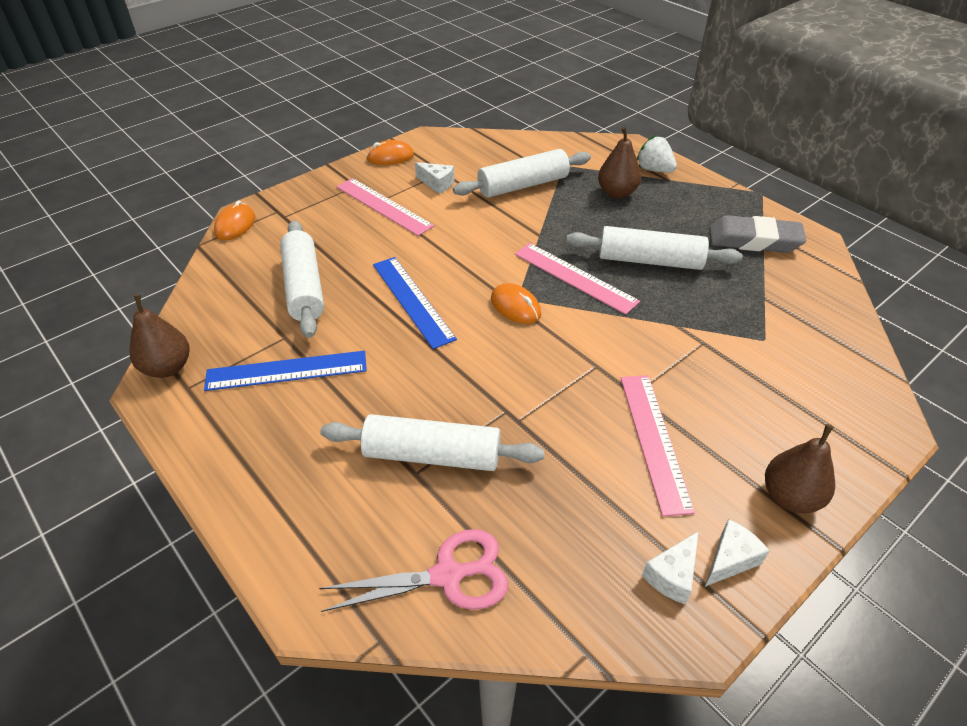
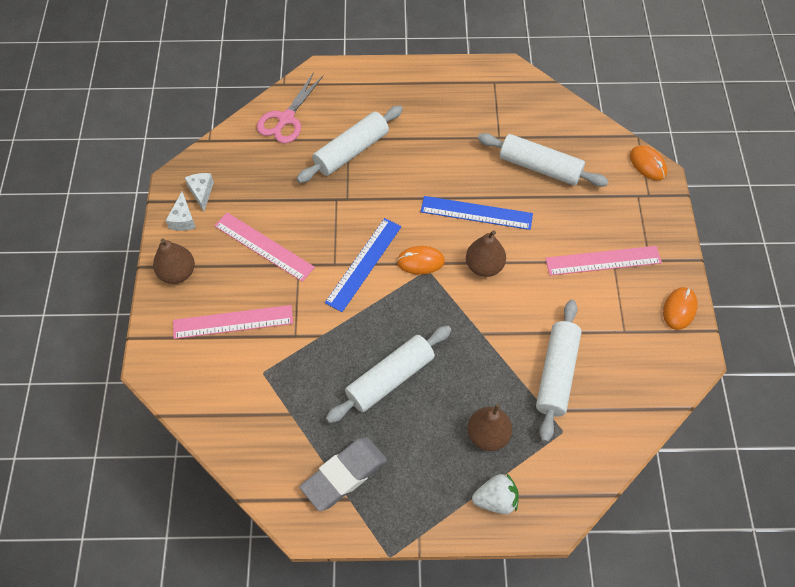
camera: 130 degrees right, 15 degrees up
(167, 367) = (518, 80): brown pear -> brown pear (484, 266)
(286, 371) = (469, 125): blue ruler -> blue ruler (364, 264)
(437, 184) = (608, 315): white cheese -> none
(575, 277) = (416, 316): pink ruler -> pink ruler (233, 322)

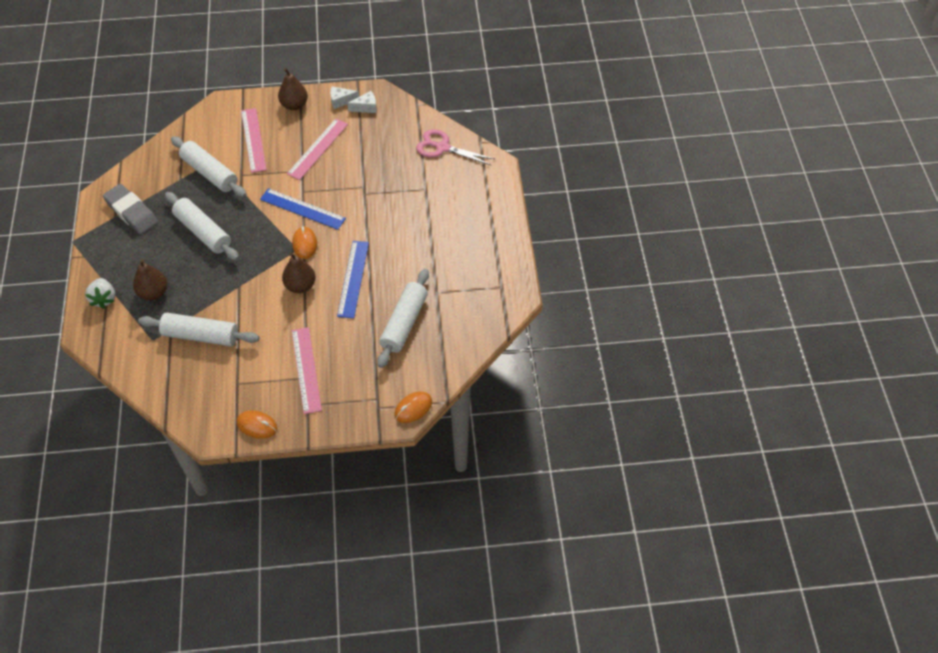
camera: 85 degrees right, 5 degrees down
(351, 151) = (412, 192): white rolling pin -> white rolling pin (210, 173)

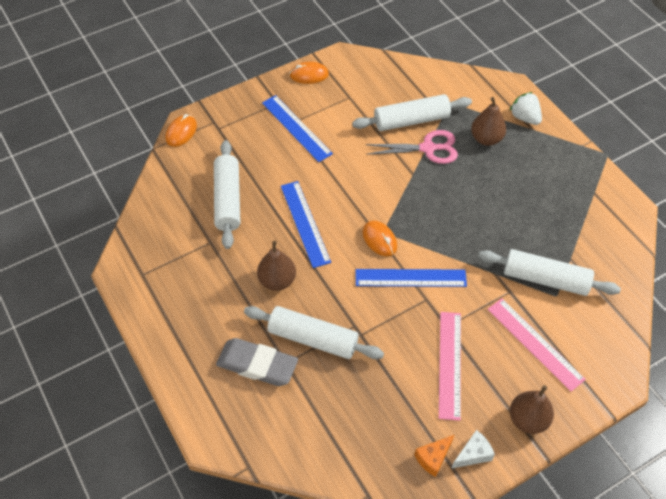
camera: 155 degrees right, 0 degrees up
(131, 212) = (582, 203): grey eraser -> grey eraser (257, 365)
(203, 232) = (492, 211): white rolling pin -> white rolling pin (313, 339)
(300, 286) = (353, 196): brown pear -> brown pear (277, 280)
(306, 369) = (296, 128): pink ruler -> blue ruler
(366, 107) = (433, 458): white cheese -> orange cheese
(442, 147) = (294, 434): pink scissors -> pink scissors (428, 148)

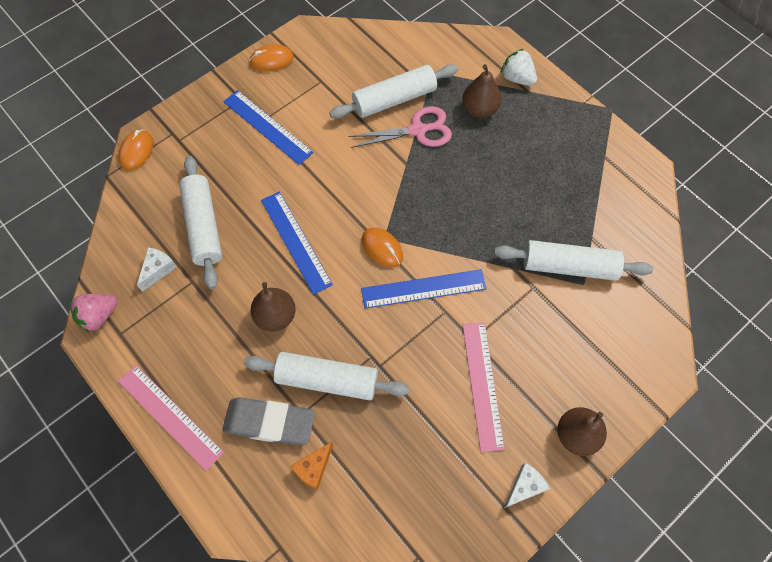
camera: 10 degrees left, 10 degrees up
(127, 257) = (99, 316): none -> pink strawberry
(183, 229) = (158, 270): none -> white cheese
(433, 458) = (482, 499): orange cheese -> orange cheese (313, 468)
(535, 343) = (570, 344): pink ruler -> pink ruler (170, 416)

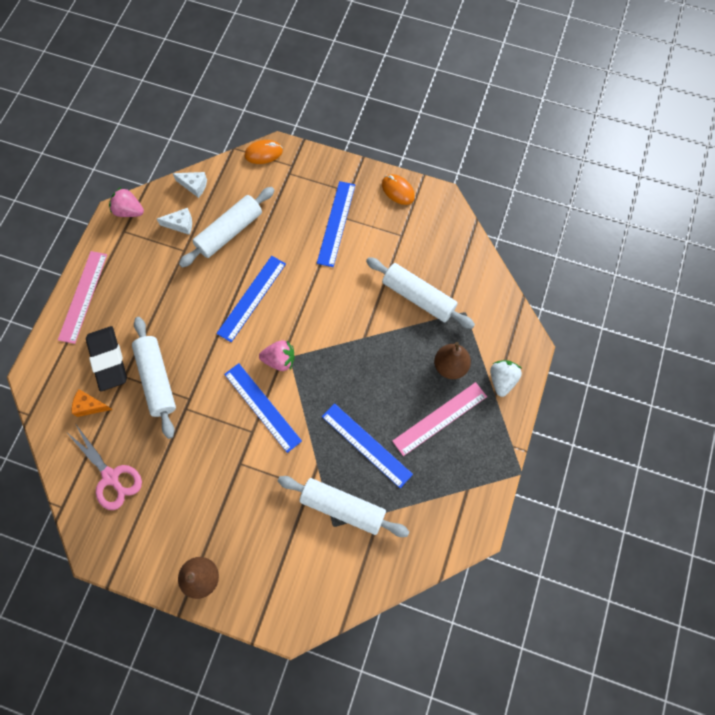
camera: 60 degrees right, 5 degrees up
(269, 422) = (108, 360): grey eraser -> black eraser
(276, 316) = (186, 319): brown pear -> none
(382, 248) = (279, 360): orange mouse -> pink strawberry
(418, 130) = (400, 330): pink scissors -> pink scissors (111, 477)
(482, 384) = (207, 488): pink ruler -> pink ruler (440, 418)
(517, 215) = (366, 445): none -> blue ruler
(524, 487) = (144, 557): white cheese -> white cheese (194, 186)
(569, 266) = (343, 507): white rolling pin -> white rolling pin turned 45 degrees counterclockwise

